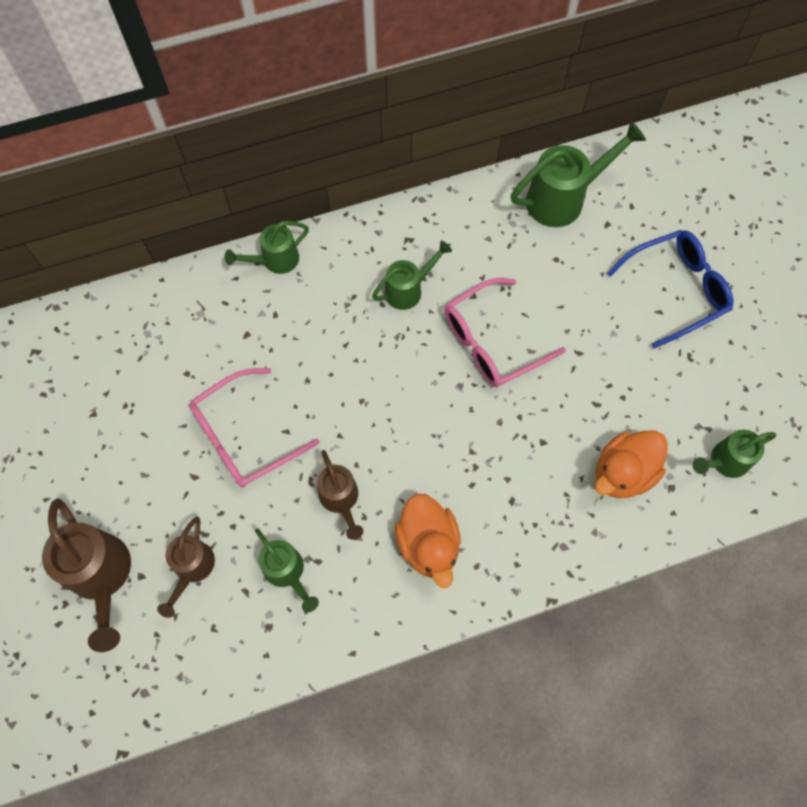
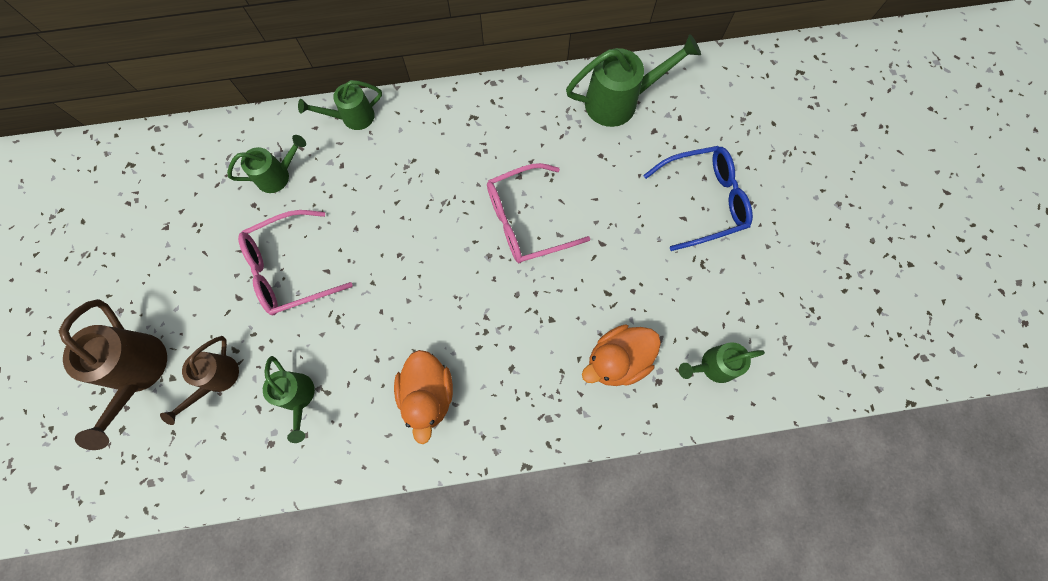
camera: 10 degrees right, 5 degrees up
(340, 499) = (360, 340): brown watering can -> none
(408, 290) = (462, 162): green watering can -> green watering can (278, 175)

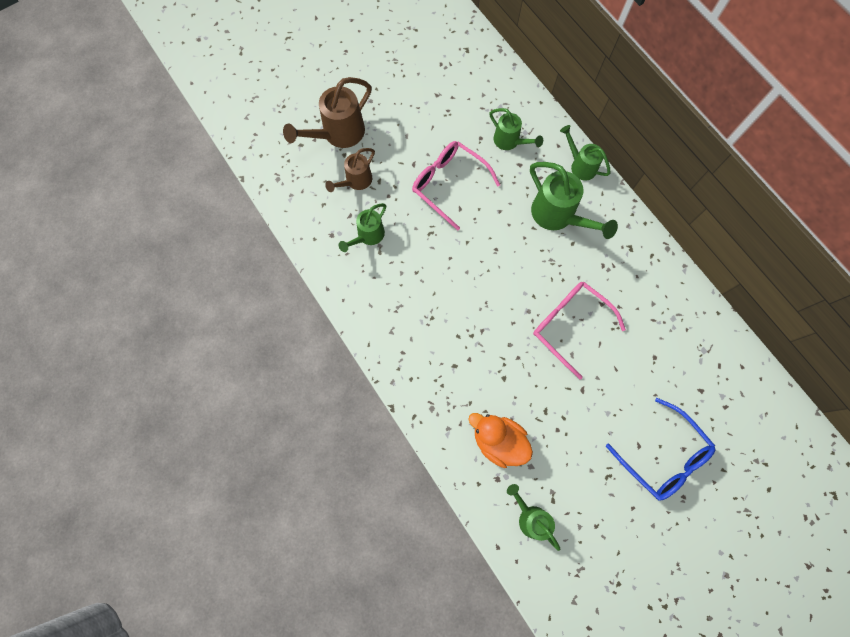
camera: 65 degrees right, 0 degrees up
(217, 379) = (356, 181): brown watering can -> brown watering can turned 45 degrees counterclockwise
(428, 394) = (409, 317): orange duck -> none
(619, 102) = (710, 351): green watering can -> green watering can (557, 216)

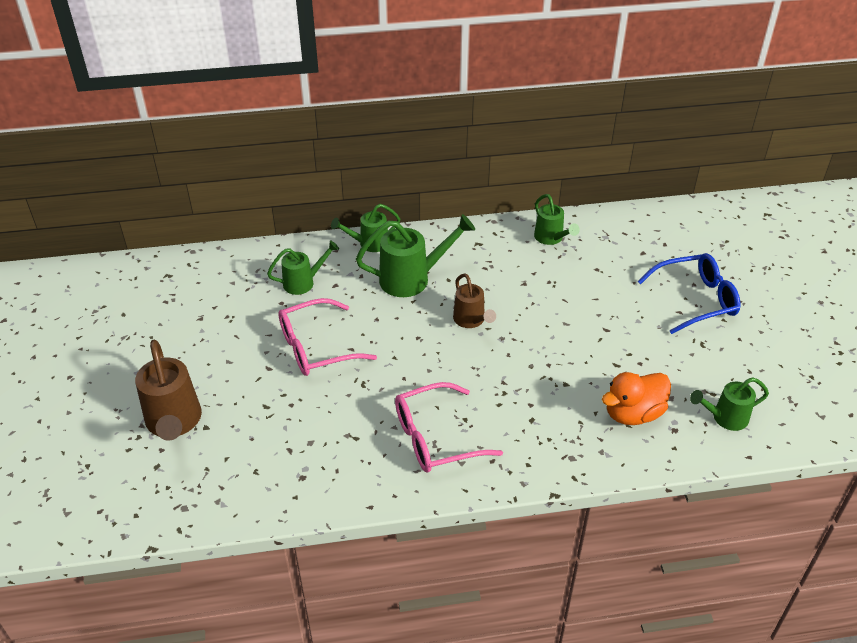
camera: 65 degrees left, 30 degrees down
(356, 181) = (249, 428): brown watering can -> brown watering can (471, 320)
(368, 236) = (328, 441): green watering can -> green watering can (551, 238)
(569, 325) = (534, 314): pink glasses -> pink glasses (435, 438)

